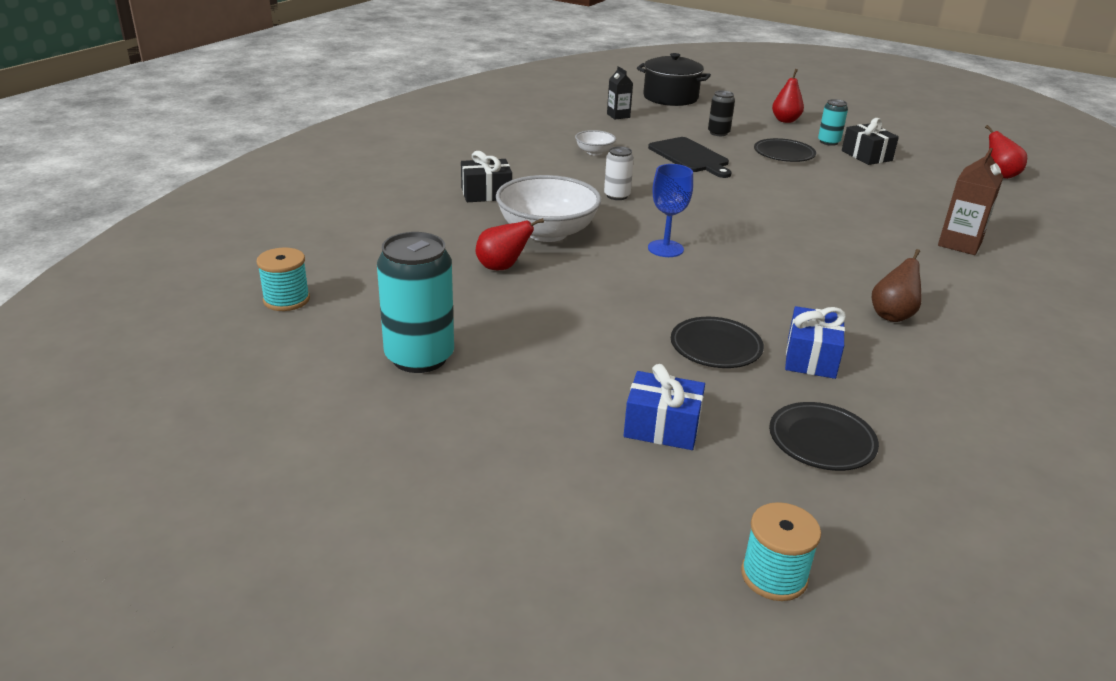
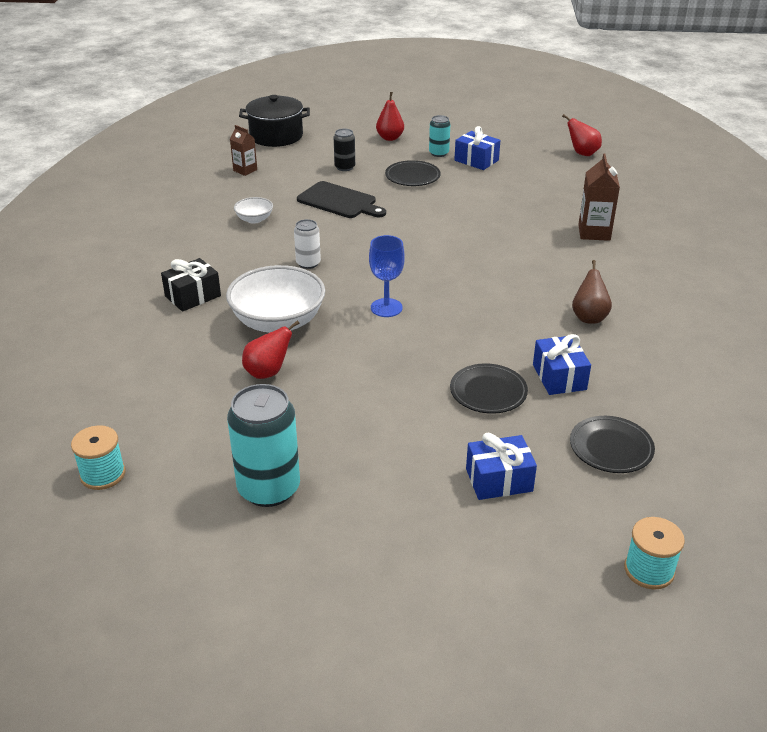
camera: 25 degrees left, 5 degrees up
(618, 116) = (245, 170): black carton -> brown carton
(866, 156) = (476, 160): black gift -> blue gift

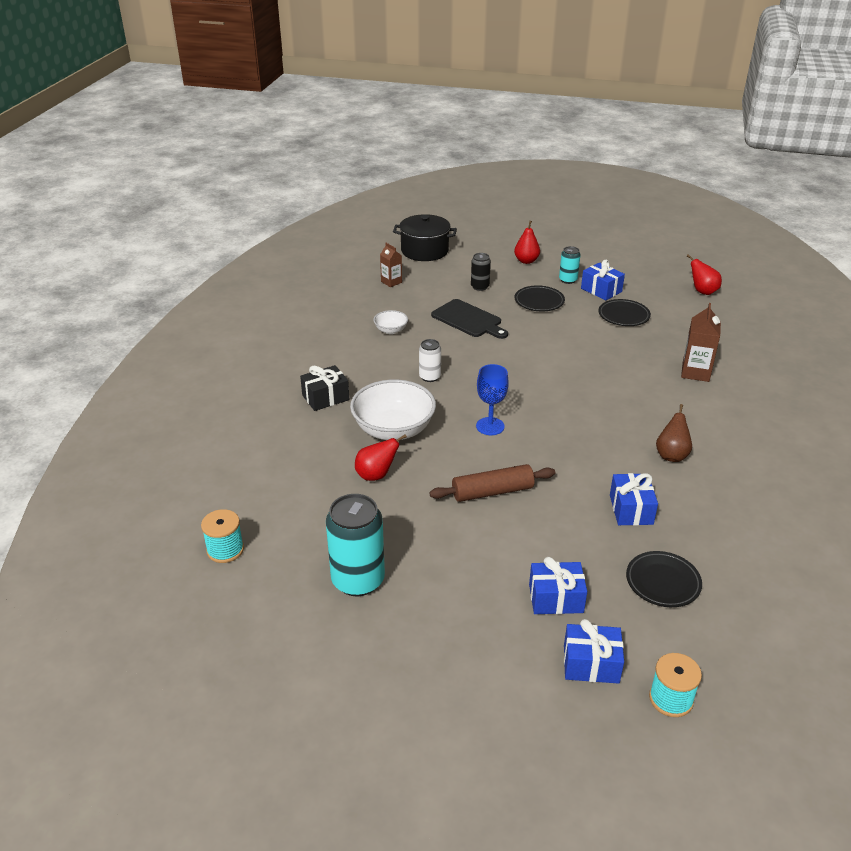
camera: 10 degrees right, 0 degrees up
(403, 375) = (492, 492): none -> brown rolling pin
(488, 392) = (563, 516): black plate -> black plate (623, 316)
(553, 545) = (591, 664): none -> blue gift

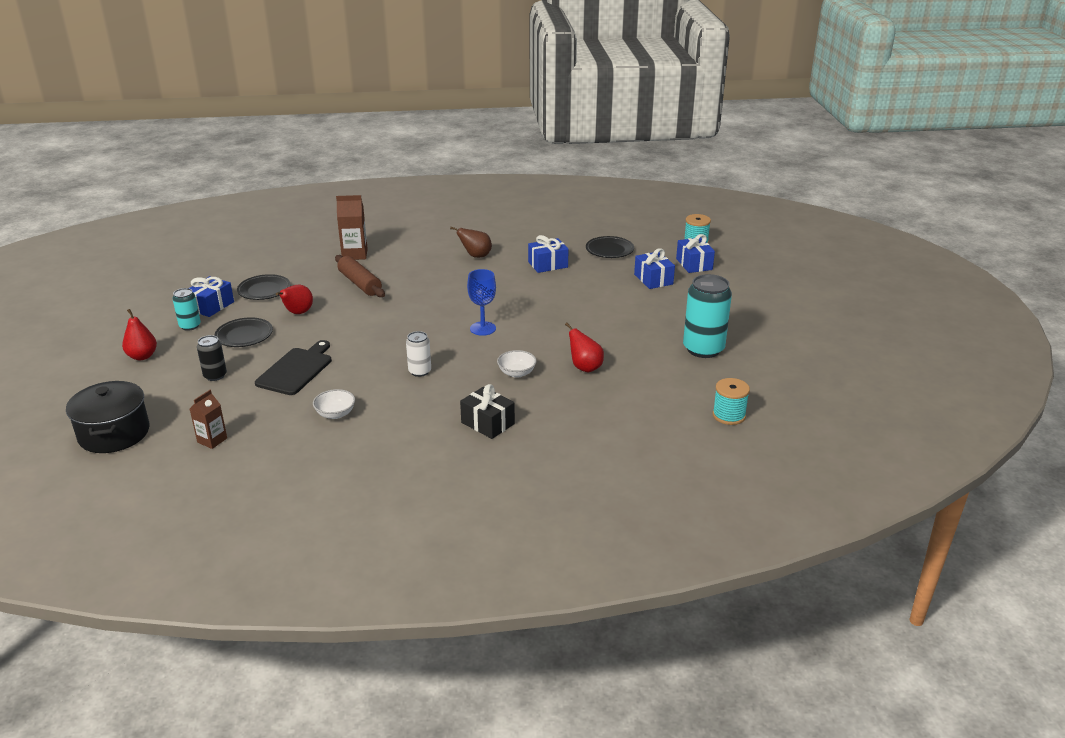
camera: 110 degrees left, 5 degrees down
(393, 430) = (516, 373): white bowl -> white bowl, size x0.48
(492, 492) = (567, 315): brown rolling pin -> brown rolling pin (360, 283)
(702, 291) = (205, 259): red pear -> red pear (298, 313)

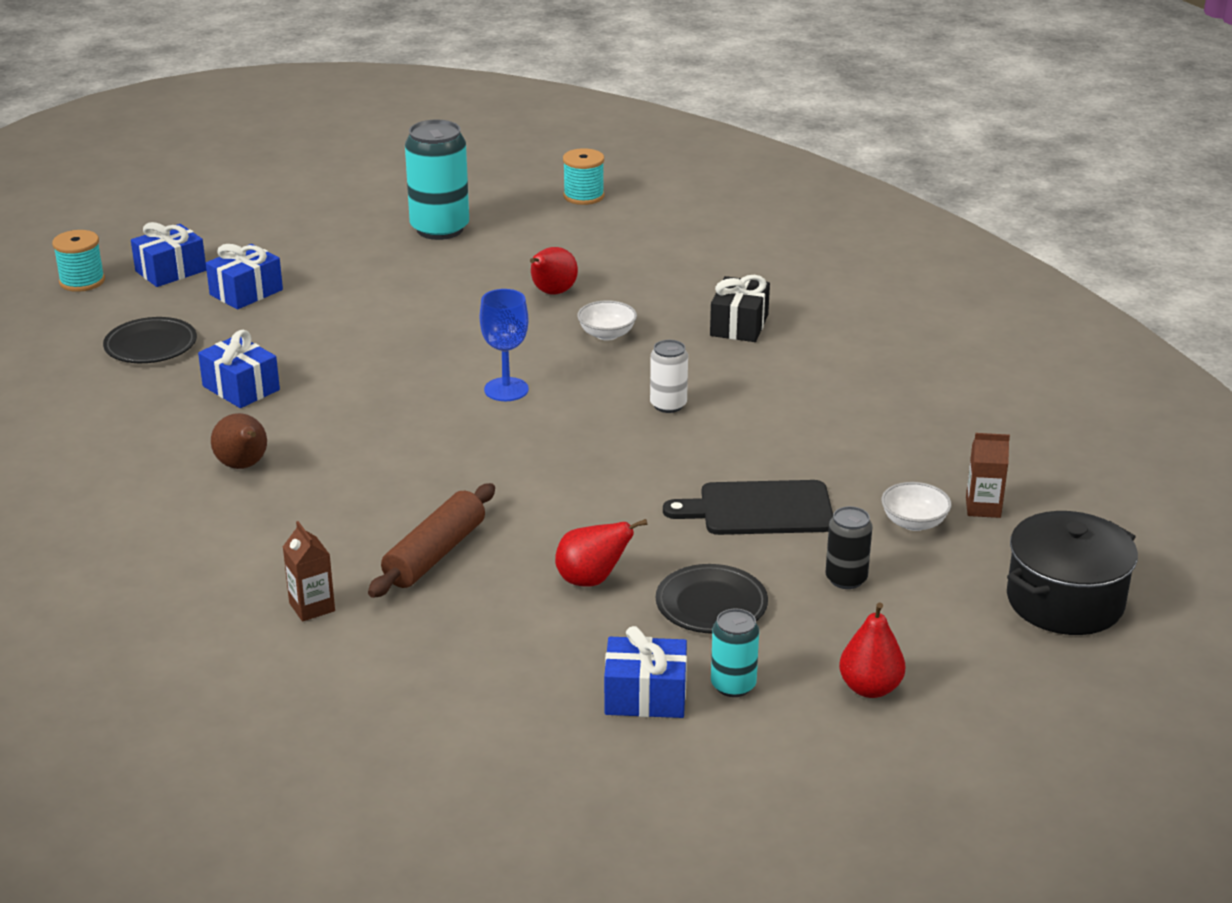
camera: 115 degrees left, 0 degrees up
(264, 290) = (538, 657): black plate -> none
(335, 414) = (828, 435): white bowl -> white bowl (914, 523)
(355, 254) = (312, 607): brown carton -> brown carton, size x0.65

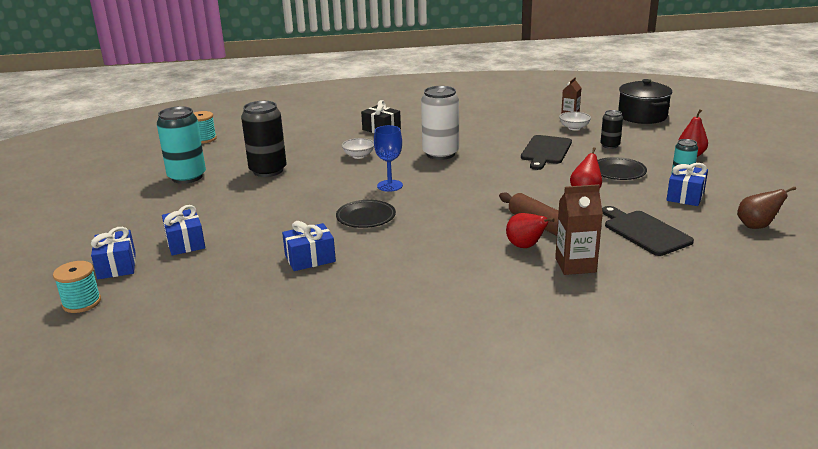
camera: 65 degrees left, 5 degrees down
(151, 346) = (217, 284): black plate -> black plate (366, 217)
(243, 466) = (406, 268): brown pear -> brown pear (756, 226)
(312, 607) = (575, 265): brown carton -> brown carton, size x1.54
(463, 662) = (644, 232): none -> black cutting board
(499, 279) = (268, 171): none -> black can
(552, 293) = (300, 161): red pear -> red pear (525, 246)
(668, 405) = (440, 154): white can -> white can, size x1.88

